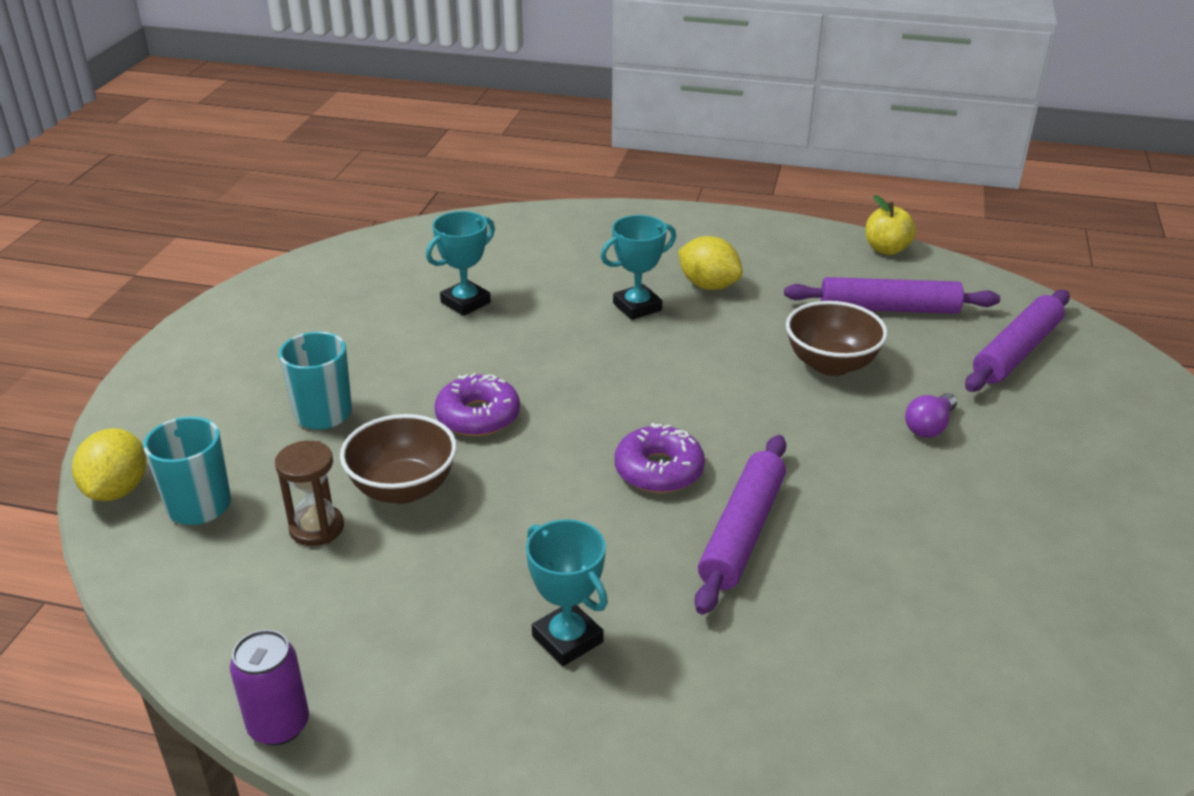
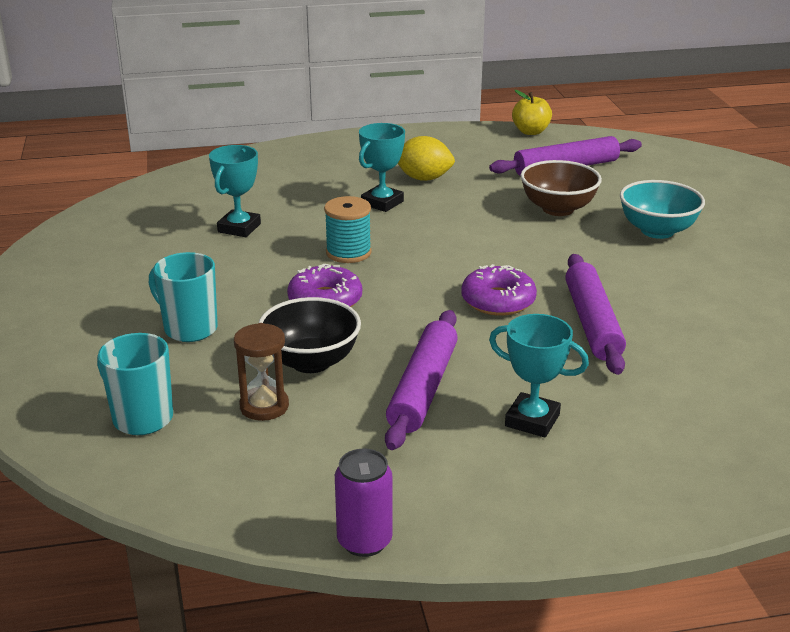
camera: 25 degrees left, 5 degrees down
(118, 490) = (52, 428): yellow lemon -> none
(403, 488) = (311, 362): brown bowl -> black bowl
(550, 362) = (348, 252): none -> turquoise spool
(929, 426) = (657, 231): purple light bulb -> turquoise bowl
(1016, 351) = (672, 175): purple rolling pin -> purple rolling pin (423, 388)

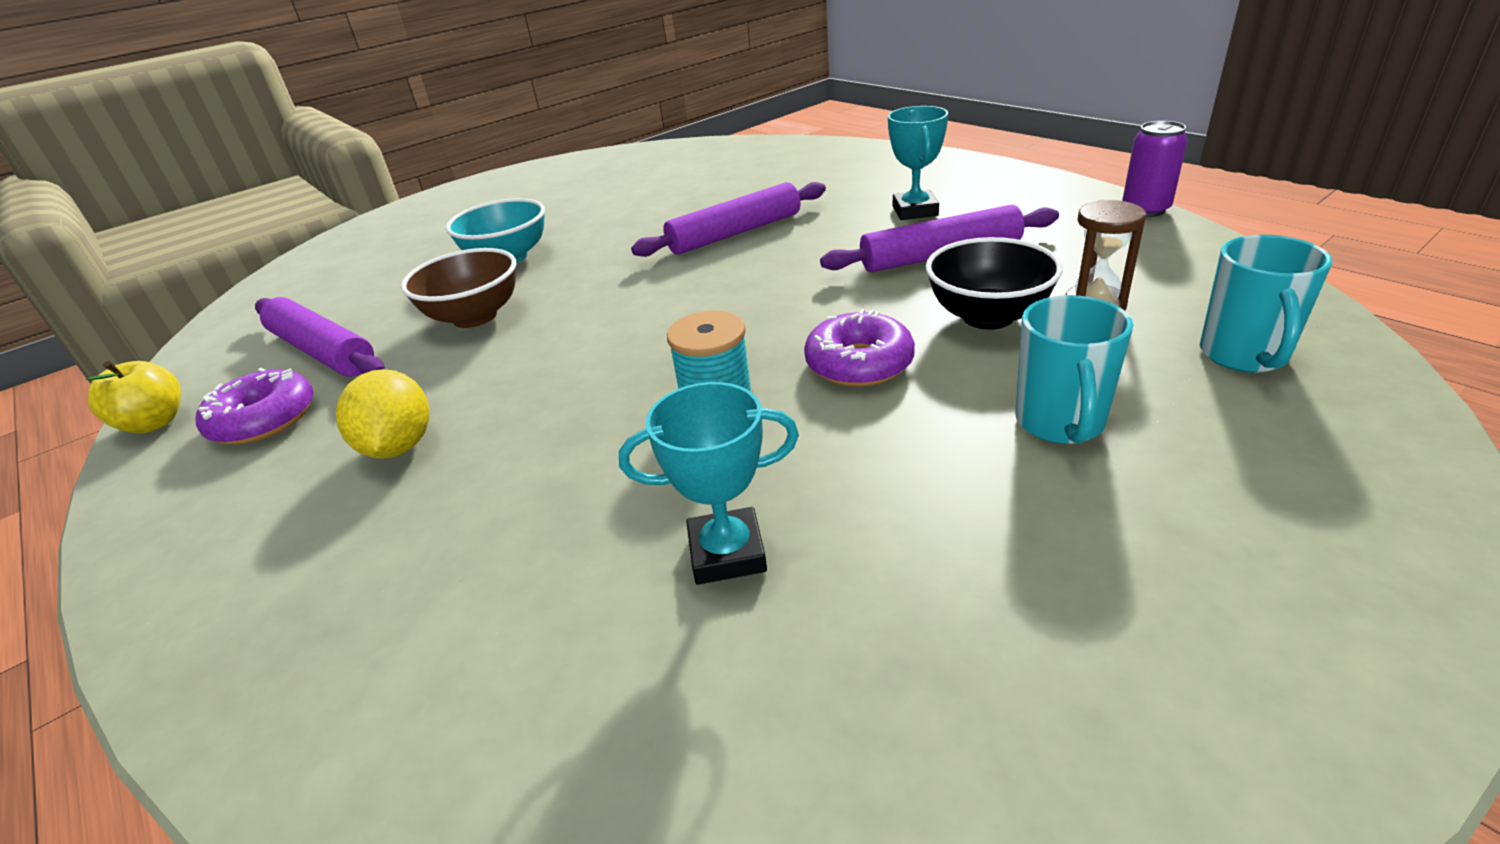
camera: 115 degrees left, 5 degrees up
(382, 203) = (521, 445): turquoise trophy -> none
(498, 301) = (741, 277): purple donut -> purple donut (264, 419)

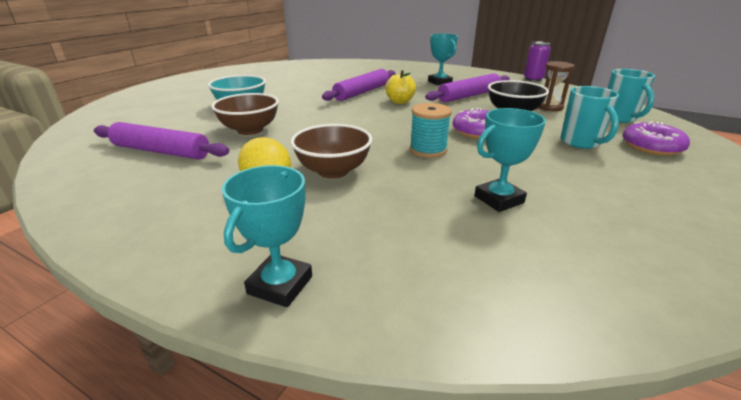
camera: 25 degrees left, 5 degrees down
(155, 423) = (64, 195): yellow apple -> yellow apple (399, 101)
(248, 657) = (280, 285): none -> turquoise trophy
(264, 419) = (155, 184): purple donut -> purple donut (651, 147)
(515, 431) = (333, 171): none -> brown bowl

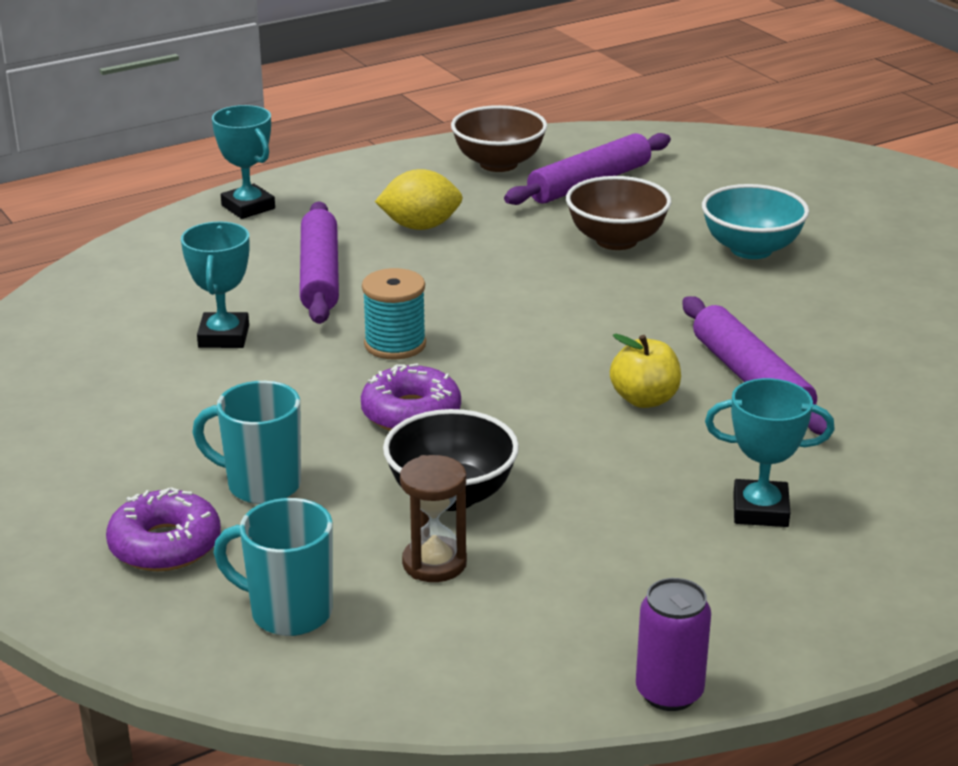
camera: 120 degrees right, 0 degrees up
(333, 171) = (410, 266): brown bowl -> brown bowl (498, 164)
(469, 96) = (610, 499): purple rolling pin -> purple rolling pin (319, 275)

